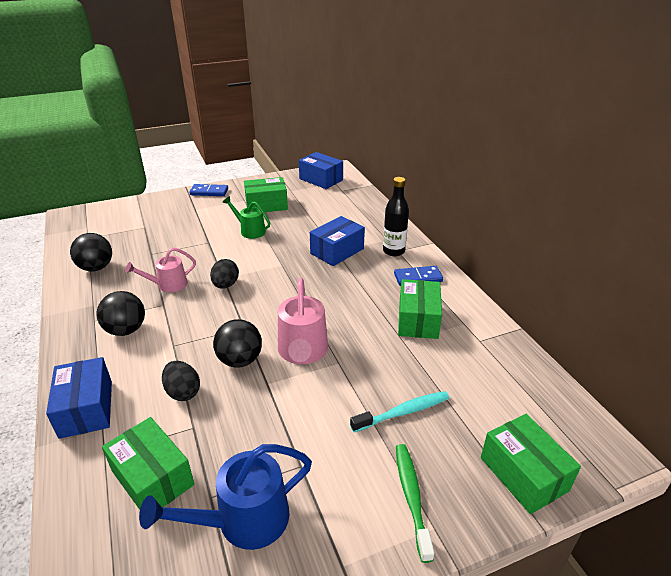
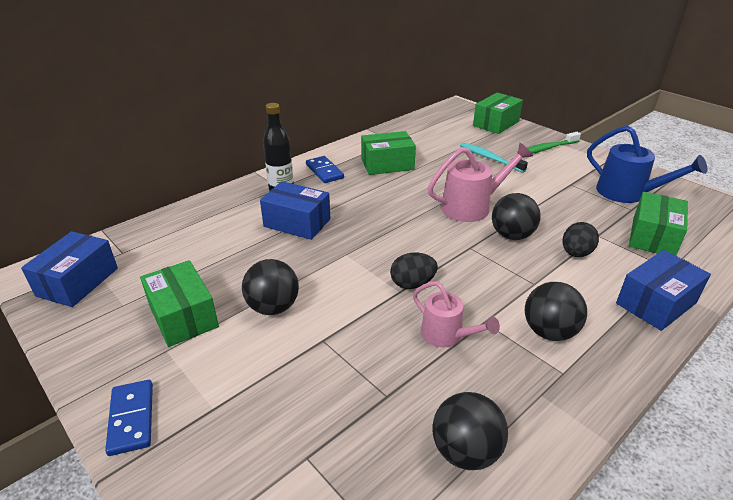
camera: 110 degrees left, 0 degrees up
(250, 231) = (273, 307): green watering can -> black ball

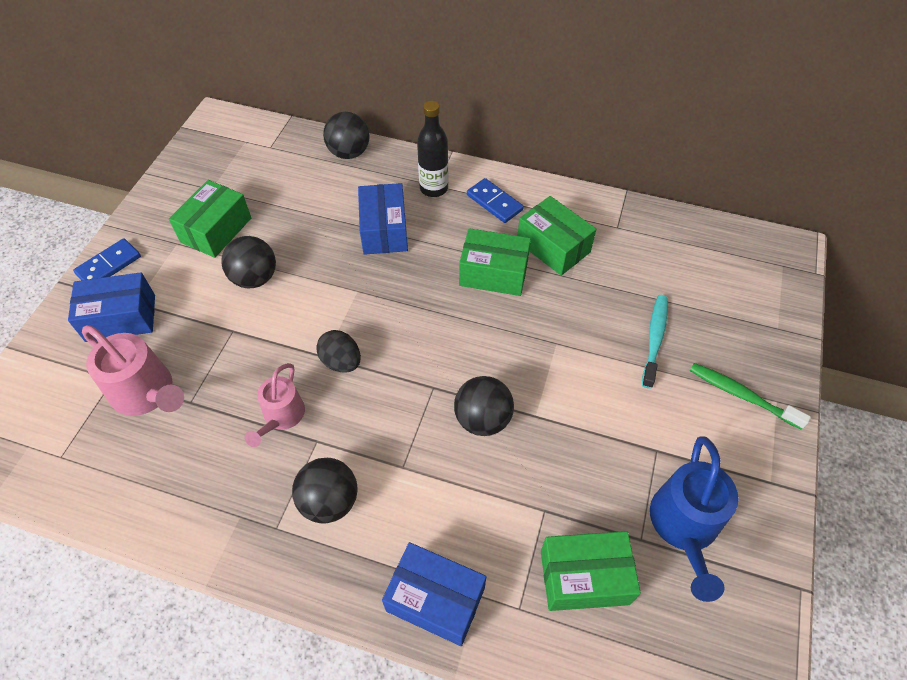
camera: 60 degrees right, 20 degrees up
(78, 282) = (222, 148): blue box -> blue box (121, 318)
(324, 171) = (494, 202): blue domino -> blue domino turned 75 degrees counterclockwise
(465, 451) = (155, 477): black ball -> black ball (349, 153)
(472, 207) = (518, 361): pink watering can -> pink watering can (147, 393)
(496, 123) = (769, 312): green box -> green box (493, 273)
(576, 253) = (487, 494): black egg -> none

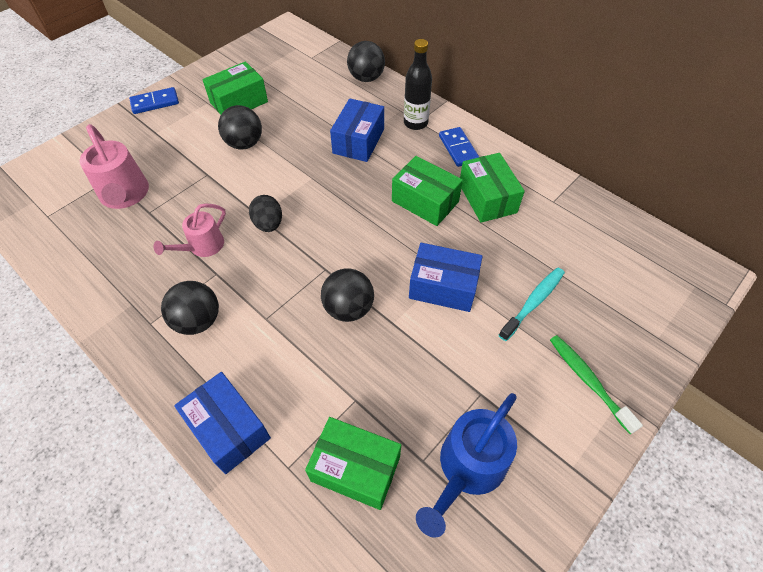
camera: 25 degrees right, 0 degrees up
(121, 318) = (140, 139): blue box -> blue box (443, 287)

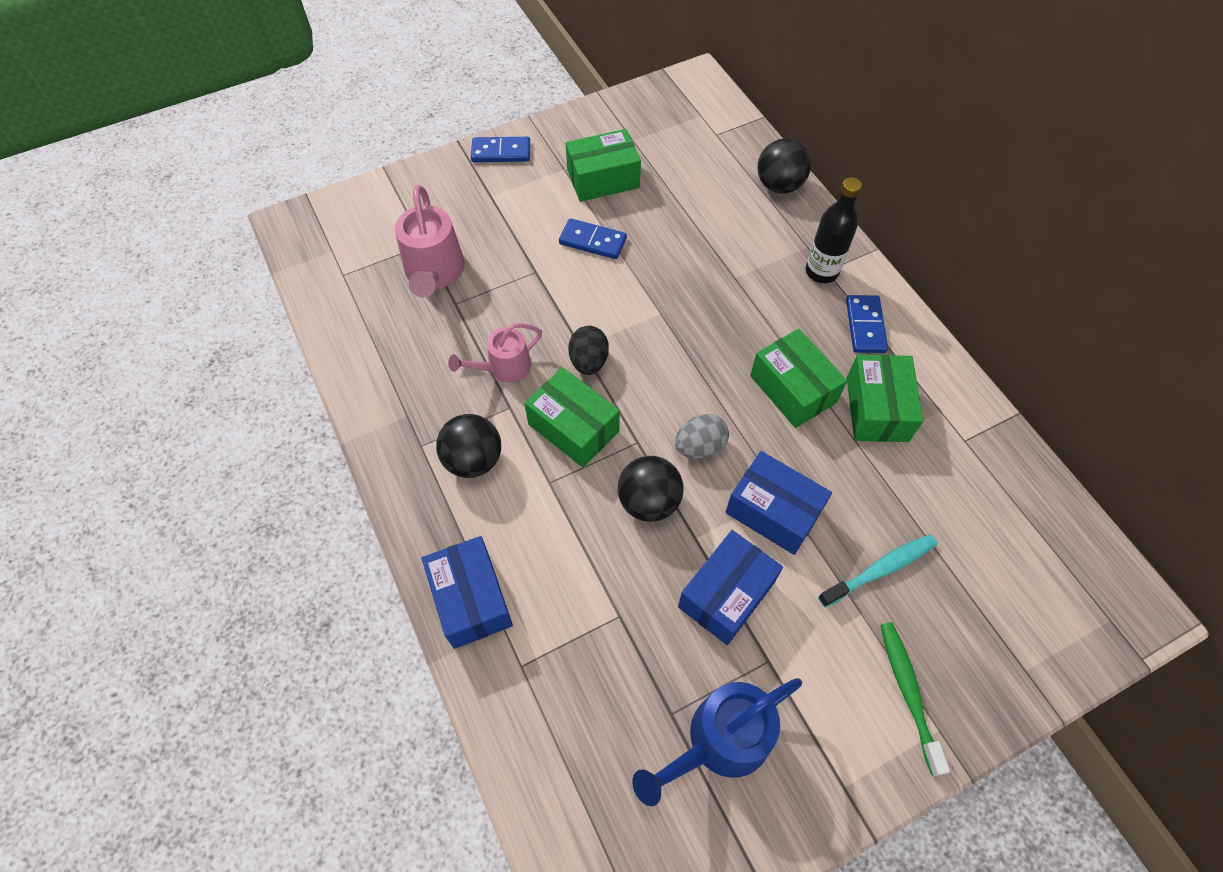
camera: 20 degrees right, 5 degrees up
(244, 144) = (592, 241): black ball -> blue domino
(355, 468) = (593, 694): green box -> green box (573, 427)
(358, 141) = (737, 278): blue box -> blue box (726, 594)
(373, 258) = (700, 447): none -> grey egg

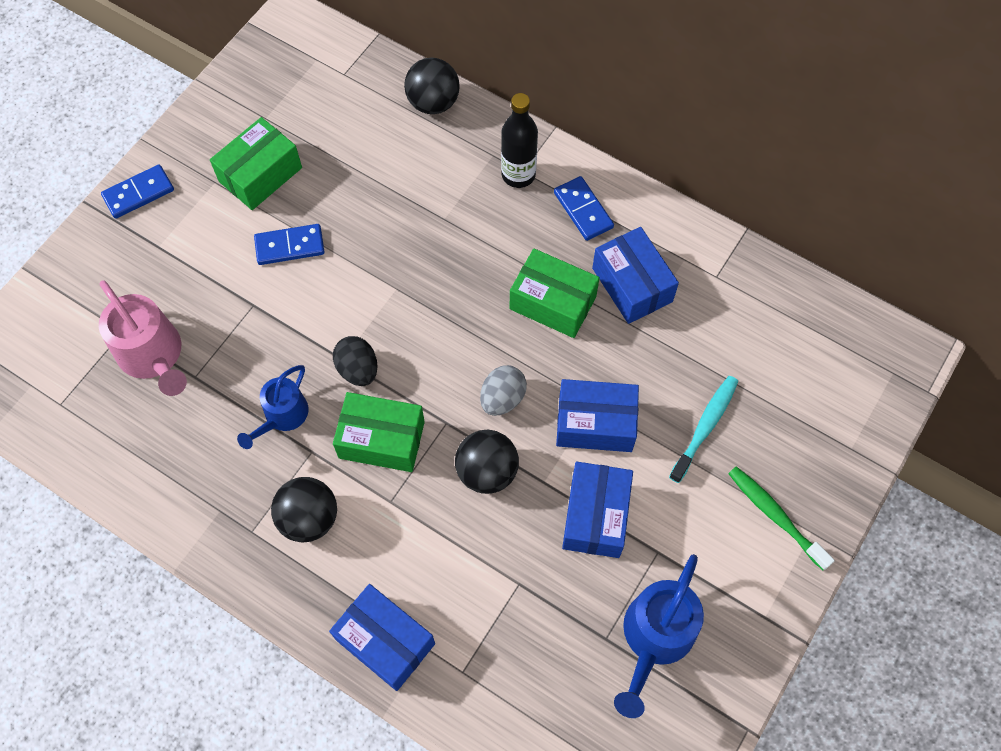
camera: 30 degrees left, 5 degrees up
(503, 368) = (282, 417): pink watering can -> blue watering can
(877, 409) = (632, 285): green box -> blue box

